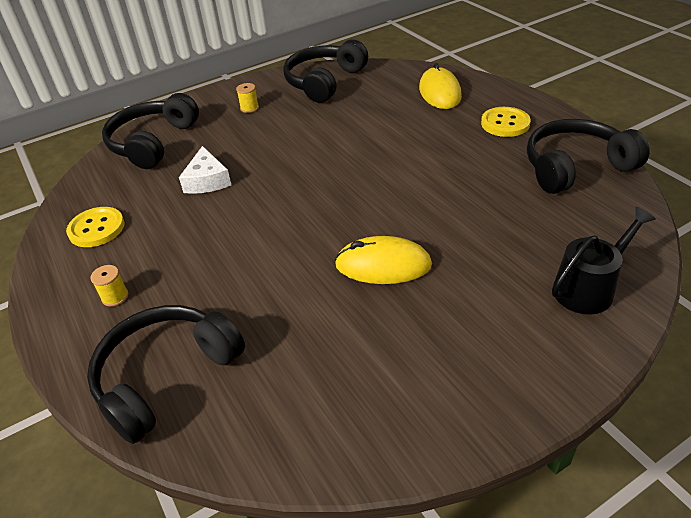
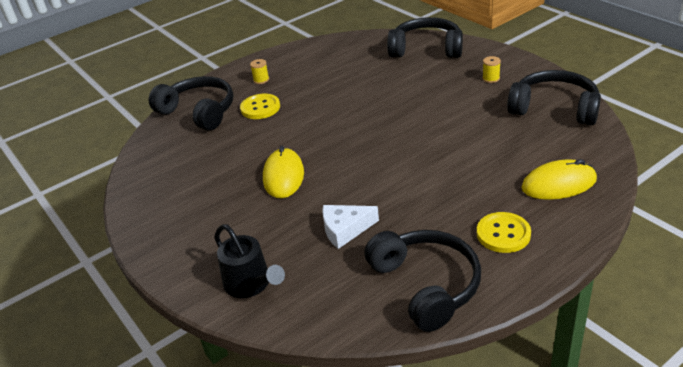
camera: 85 degrees right, 5 degrees down
(96, 228) = (323, 56): yellow button -> yellow button (260, 108)
(207, 180) = (380, 83): white cheese -> white cheese (345, 229)

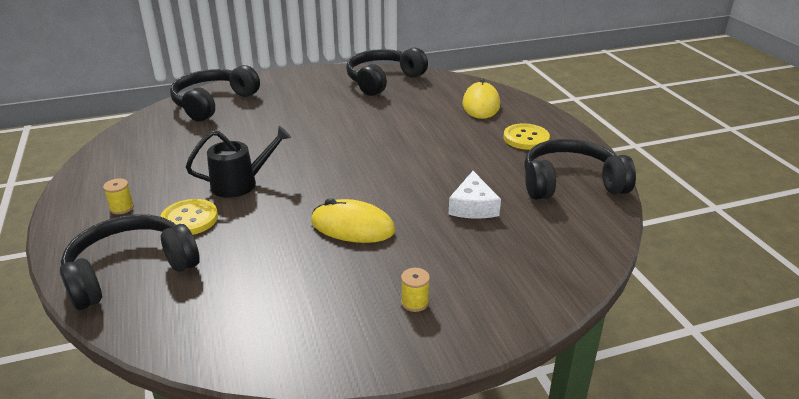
camera: 75 degrees left, 5 degrees down
(251, 284) = (524, 278): black watering can -> black watering can (240, 183)
(491, 78) = (307, 90): yellow spool -> yellow spool (415, 302)

